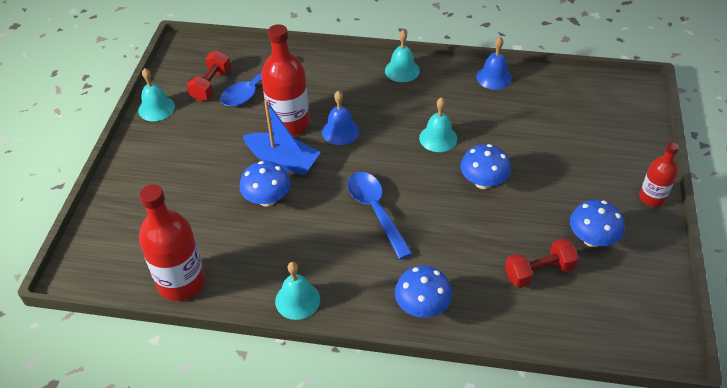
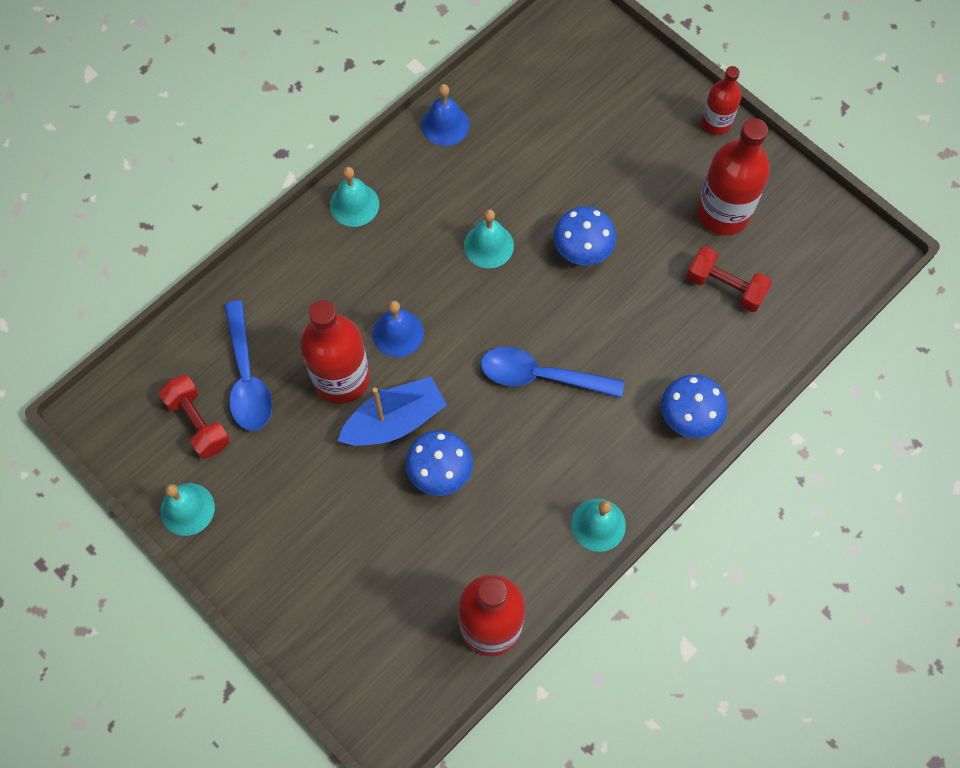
camera: 55 degrees left, 20 degrees up
(539, 272) = (725, 287): red dumbbell -> red dumbbell turned 75 degrees counterclockwise
(592, 239) = (723, 213): blue mushroom -> red bottle

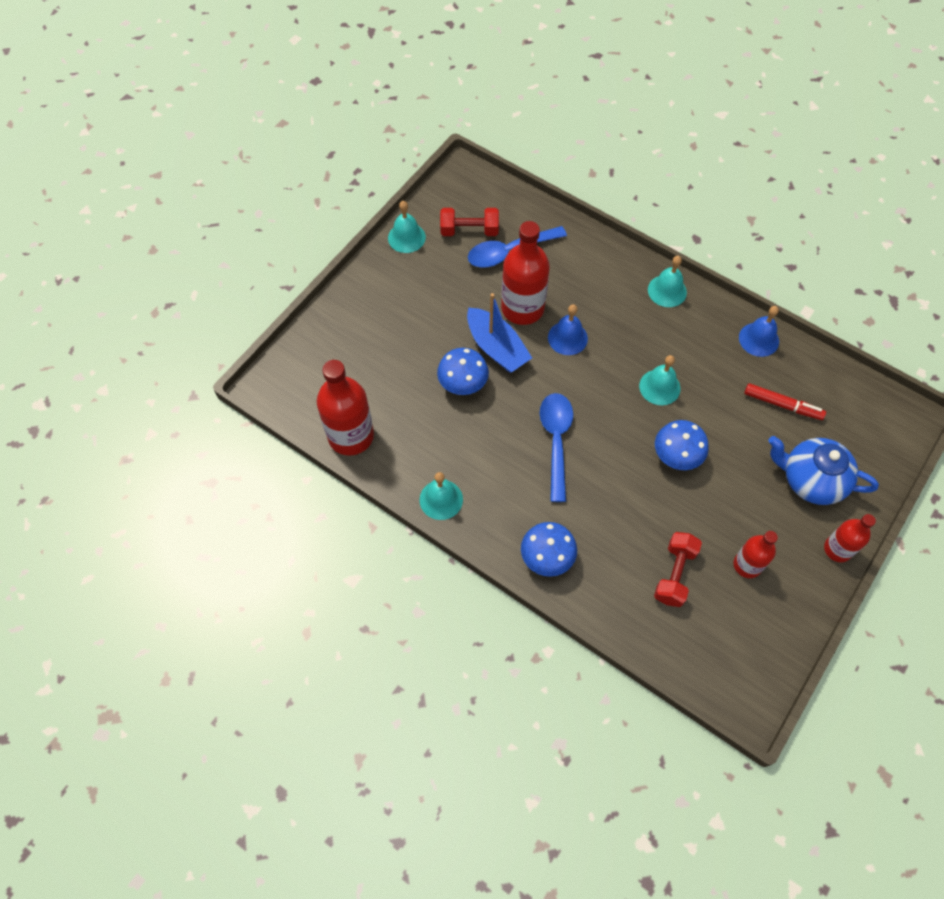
camera: 80 degrees right, 5 degrees down
(198, 423) = (469, 231): red dumbbell -> red dumbbell turned 45 degrees clockwise
(536, 125) = (782, 405): none -> red marker
(633, 124) = (811, 480): none -> blue teapot
(723, 213) = (747, 565): red bottle -> red bottle, size x0.58

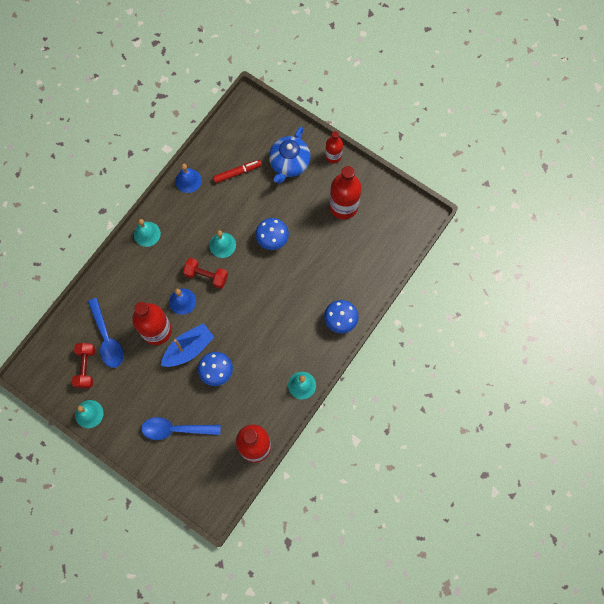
camera: 90 degrees left, 10 degrees up
(556, 441) = (261, 312): blue spoon -> blue spoon (175, 429)
(674, 574) = (350, 247): red dumbbell -> red dumbbell (206, 276)
(747, 565) = (343, 206): red bottle -> red bottle, size x1.72
(782, 405) = (237, 173): red marker -> red marker turned 45 degrees clockwise

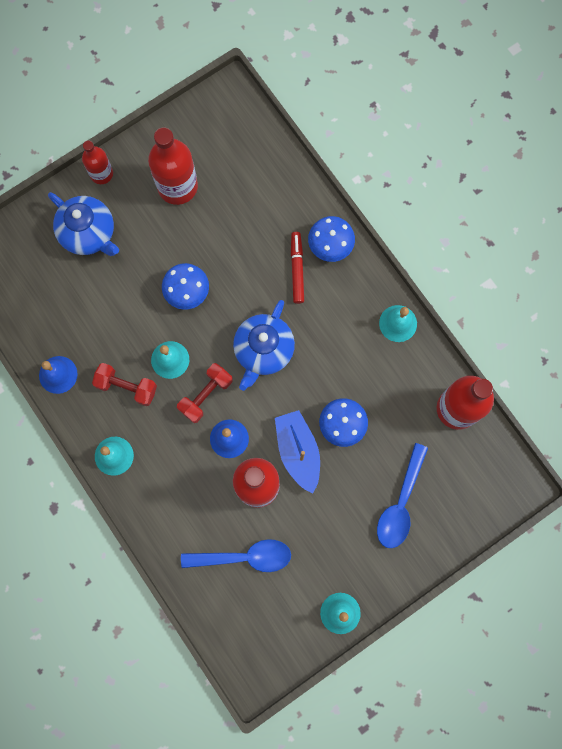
camera: 70 degrees left, 5 degrees up
(86, 367) = (274, 598): red dumbbell -> red dumbbell (127, 387)
(237, 173) = (74, 305): red marker -> red marker (297, 269)
(250, 302) = (263, 351): none -> blue teapot

